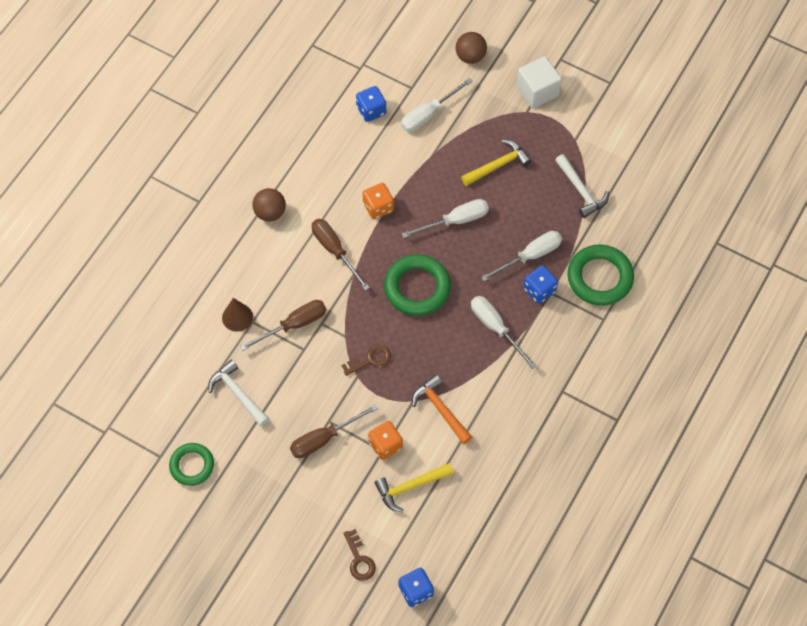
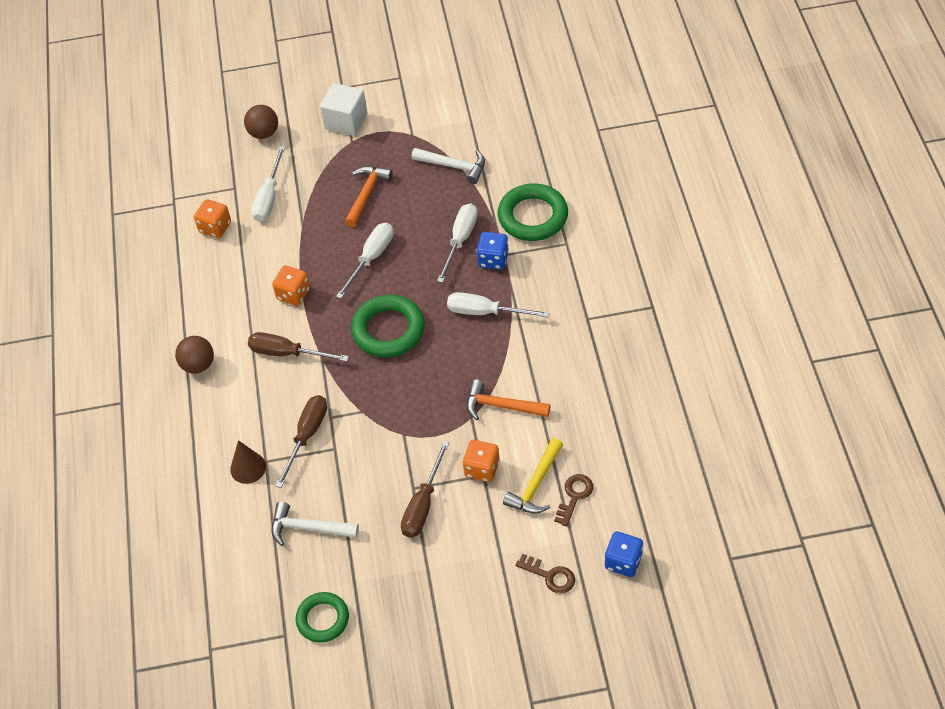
camera: 35 degrees left, 10 degrees down
(370, 360) = (403, 413): brown key -> brown key (574, 496)
(371, 110) = (215, 227): blue dice -> orange dice
(498, 165) = (366, 194): yellow hammer -> orange hammer

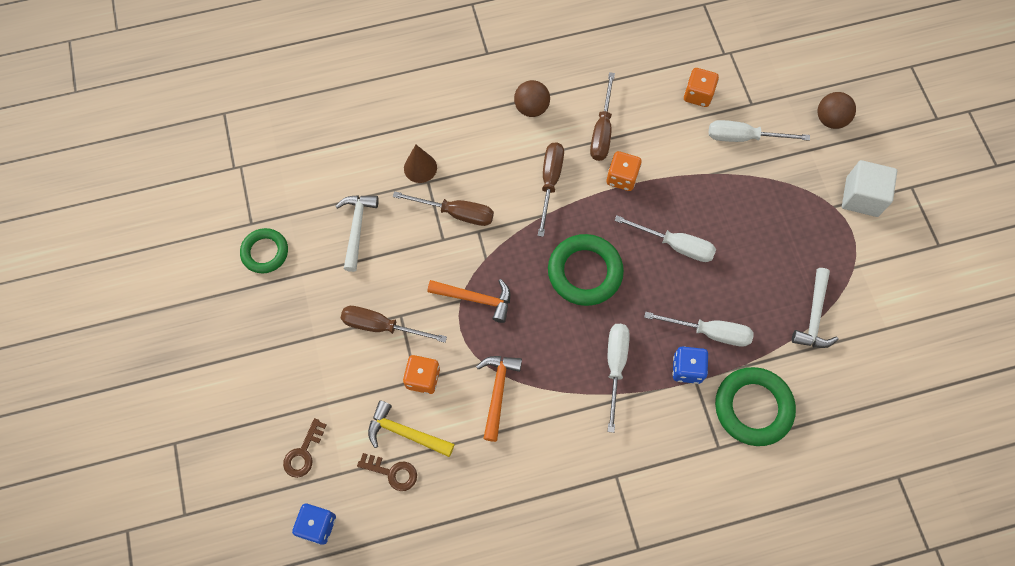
camera: 80 degrees right, 15 degrees up
(238, 307) = (602, 131): none -> brown screwdriver
(366, 194) = (761, 230): orange hammer -> orange hammer (476, 299)

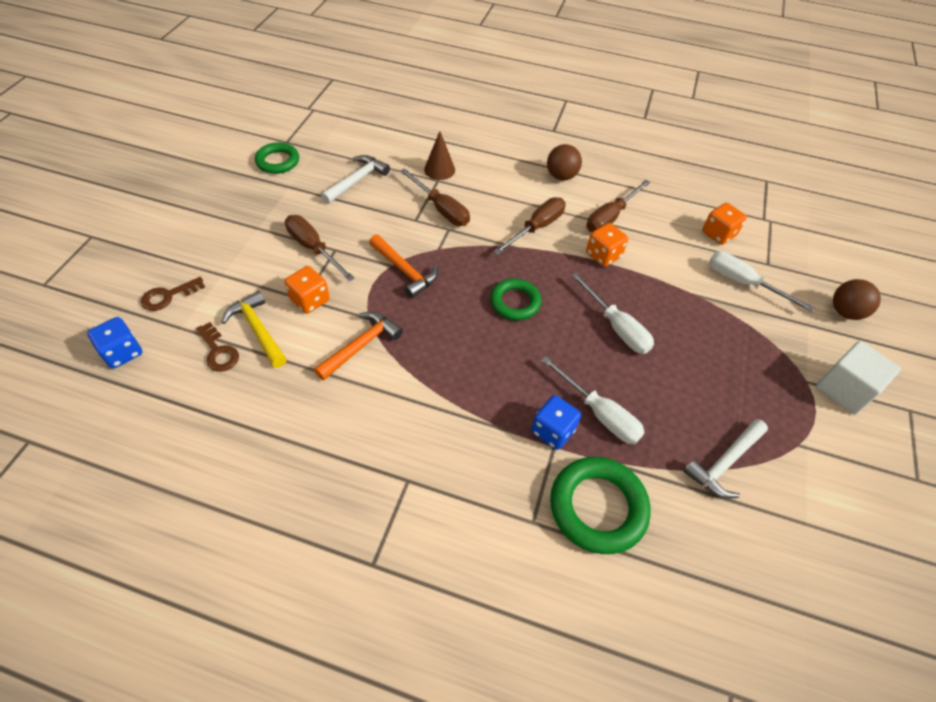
camera: 30 degrees right, 15 degrees down
(585, 272) = (515, 302): green ring -> green ring, size x0.64
(615, 366) = (484, 388): white screwdriver -> none

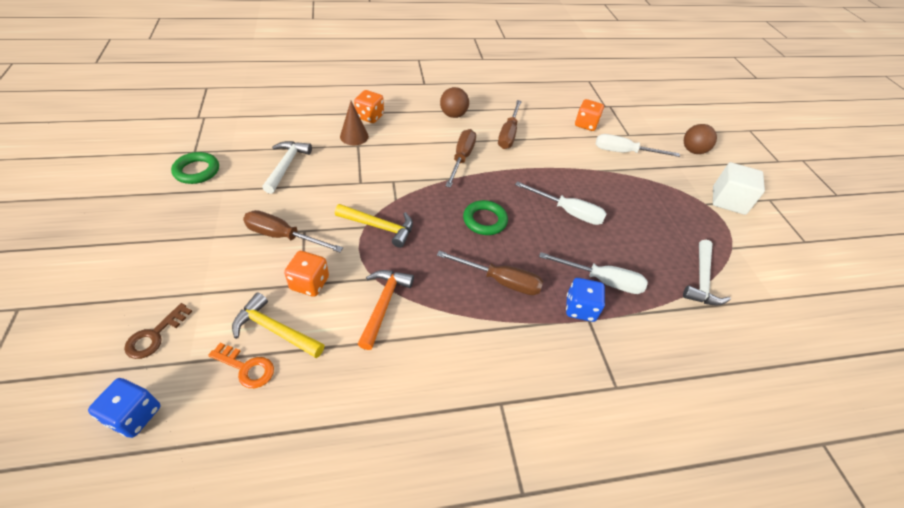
camera: 30 degrees left, 5 degrees down
(218, 351) = (246, 368): brown key -> orange key
(405, 271) = (379, 227): orange hammer -> yellow hammer
(441, 209) = (376, 167): brown screwdriver -> brown screwdriver (500, 281)
(597, 507) = (650, 352): green ring -> none
(603, 255) = (523, 163): orange dice -> orange dice (369, 116)

